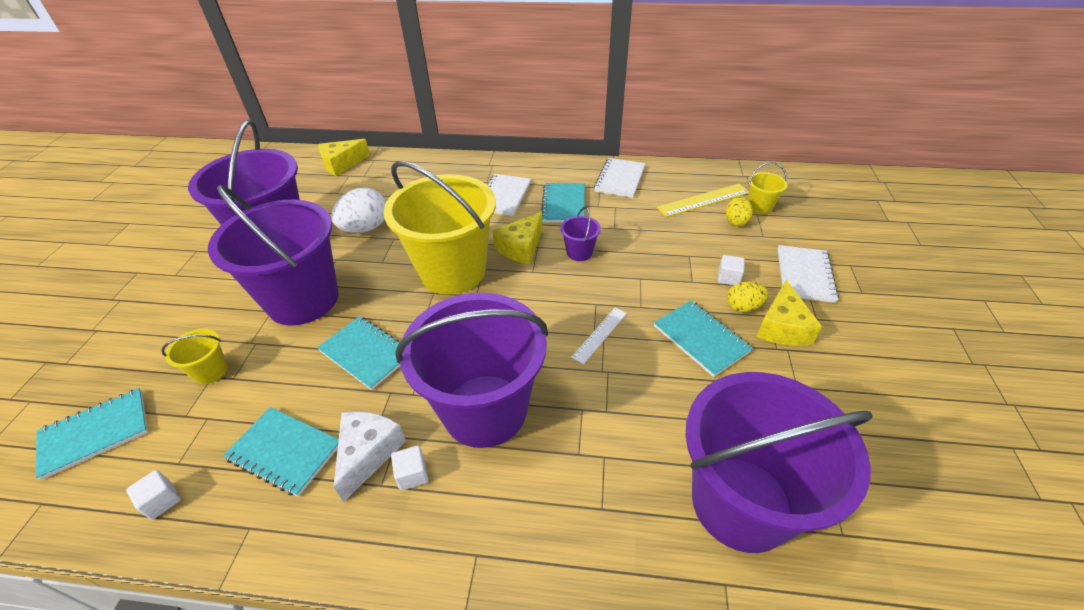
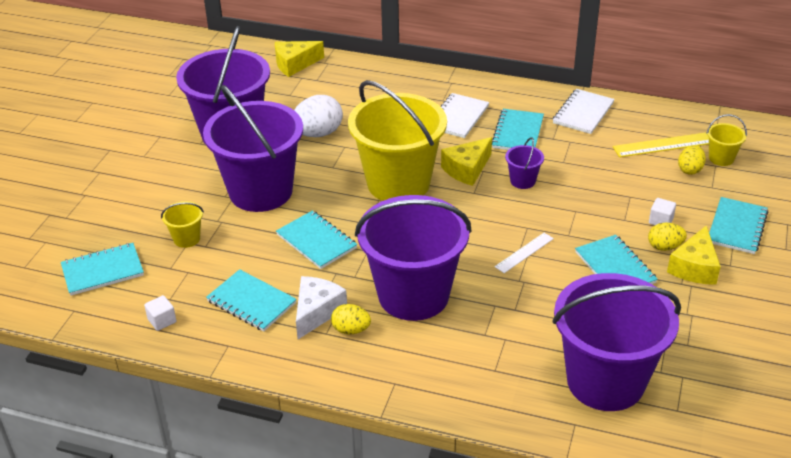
camera: 10 degrees right, 5 degrees down
(412, 474) = (351, 330): white cube -> yellow egg
(804, 275) = (737, 227): white notebook -> turquoise notebook

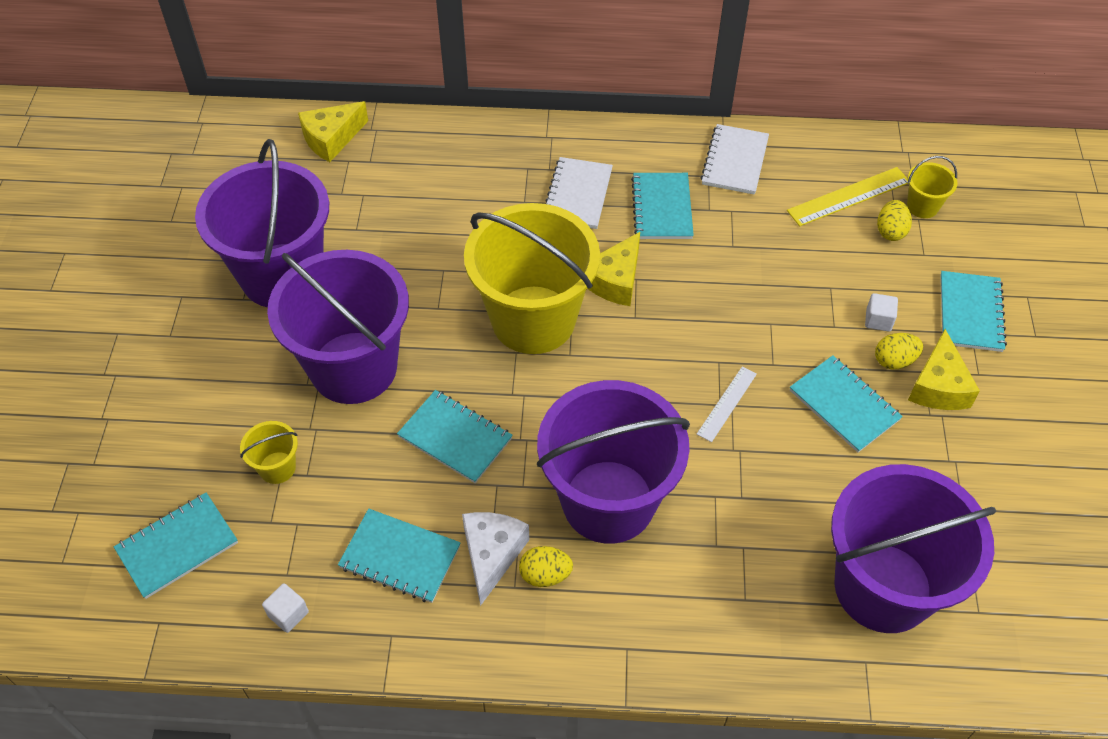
camera: 15 degrees left, 15 degrees up
(318, 133) = (400, 254): white egg -> none
(522, 181) = (691, 287): purple bucket -> none

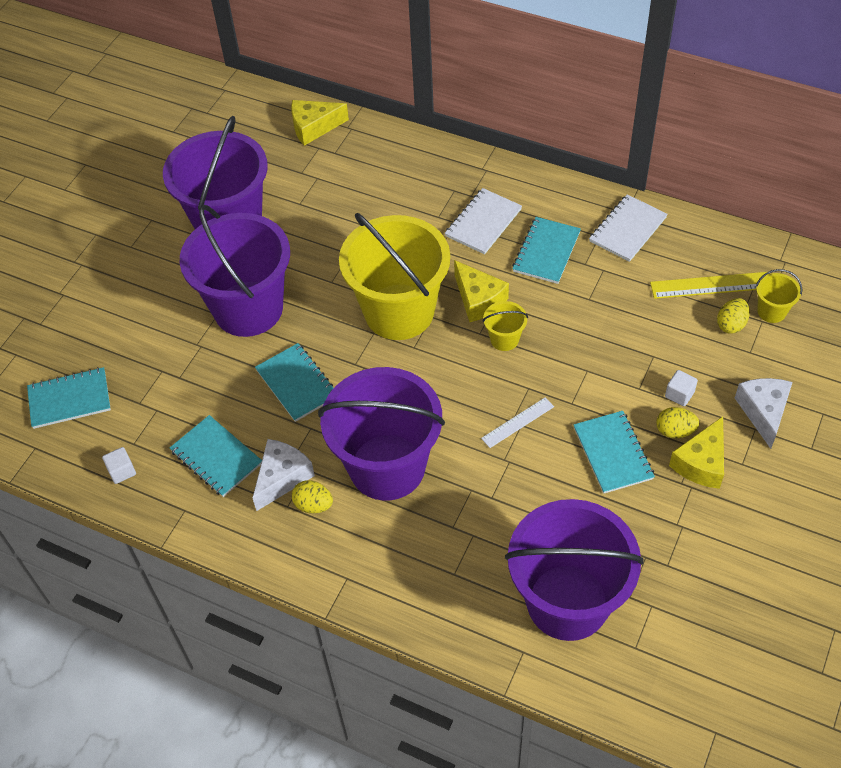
camera: 25 degrees right, 0 degrees up
(277, 467) = (161, 365): yellow bucket -> yellow bucket (504, 339)
(615, 280) = (478, 299): yellow cheese -> yellow cheese turned 90 degrees counterclockwise
(970, 313) = (763, 412): turquoise notebook -> white cheese

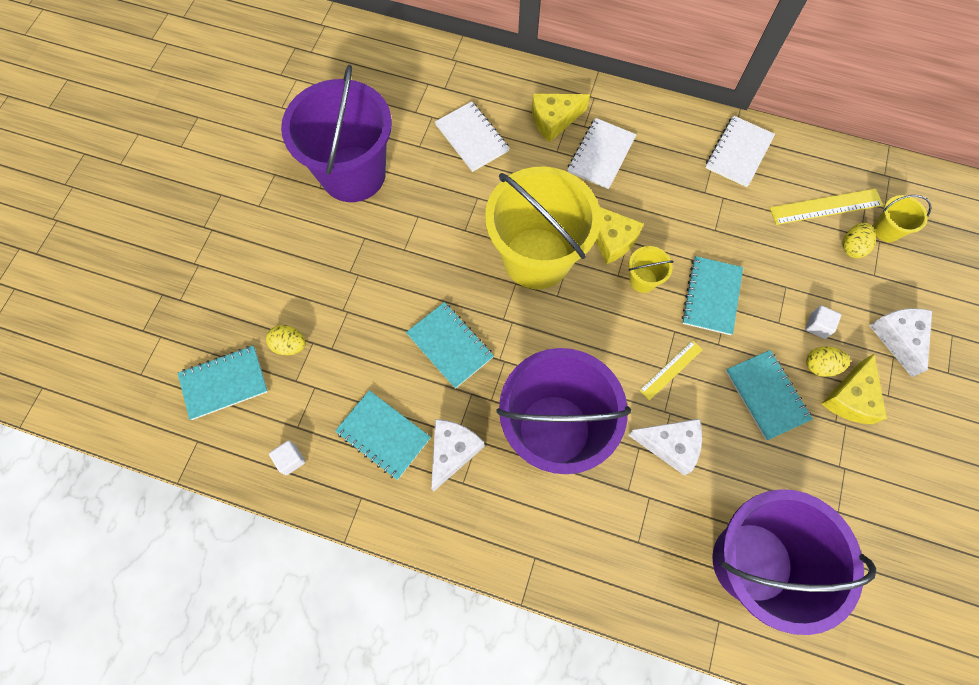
camera: 10 degrees left, 15 degrees up
(248, 309) = (388, 266): purple bucket -> none
(313, 505) = (488, 479): yellow egg -> yellow egg (290, 345)
(314, 127) = (419, 61): yellow cheese -> yellow cheese (554, 120)
(354, 199) = (472, 138): none -> white notebook
(503, 490) = (670, 445): none -> white cheese
(517, 422) = (671, 370): white ruler -> yellow ruler
(546, 252) = (666, 182): turquoise notebook -> turquoise notebook (711, 296)

